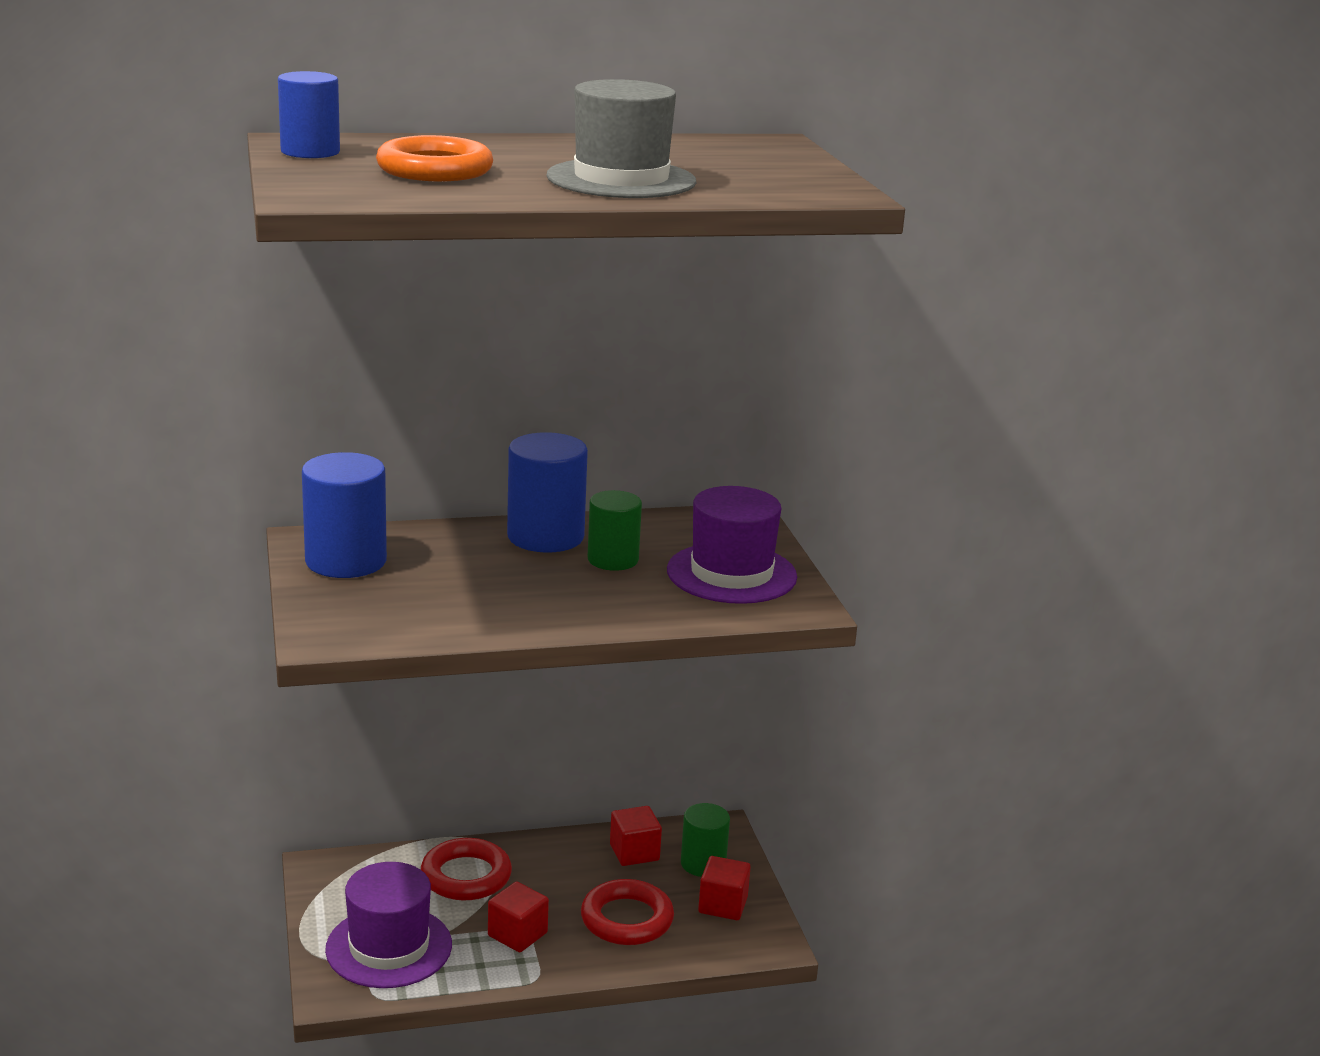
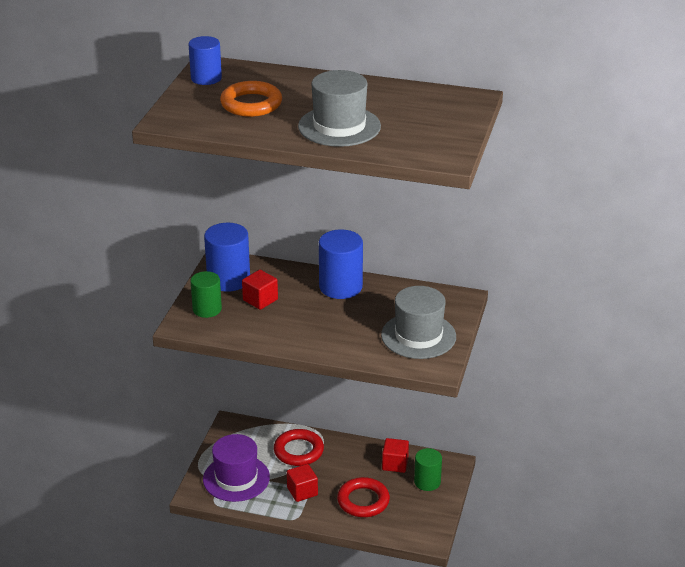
camera: 30 degrees right, 10 degrees up
(613, 559) = (363, 311): green cylinder -> green cylinder (207, 309)
(723, 905) = (420, 509): red cube -> red cube (260, 300)
(731, 573) = (418, 336): purple hat -> grey hat

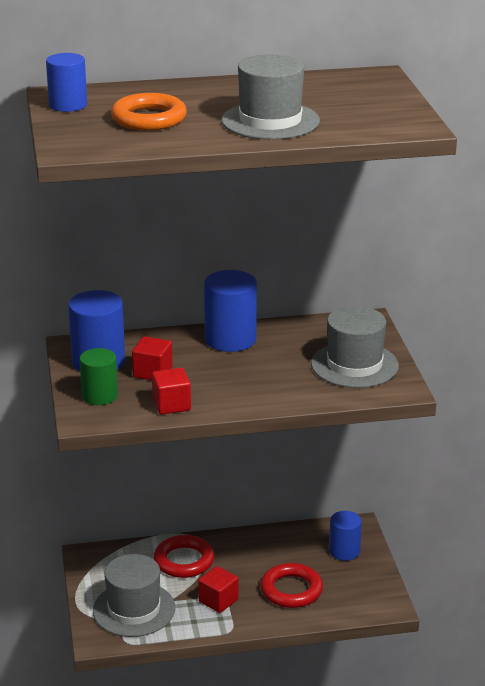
camera: 25 degrees left, 5 degrees down
(236, 478) = (134, 609): purple hat -> grey hat
(395, 464) = (297, 543): red cube -> red cube (171, 405)
(427, 482) = (344, 551): green cylinder -> blue cylinder

